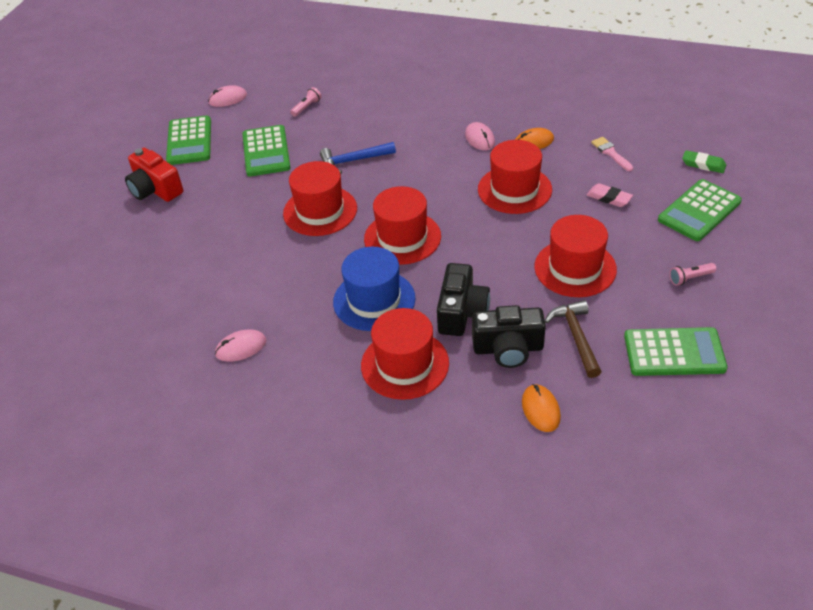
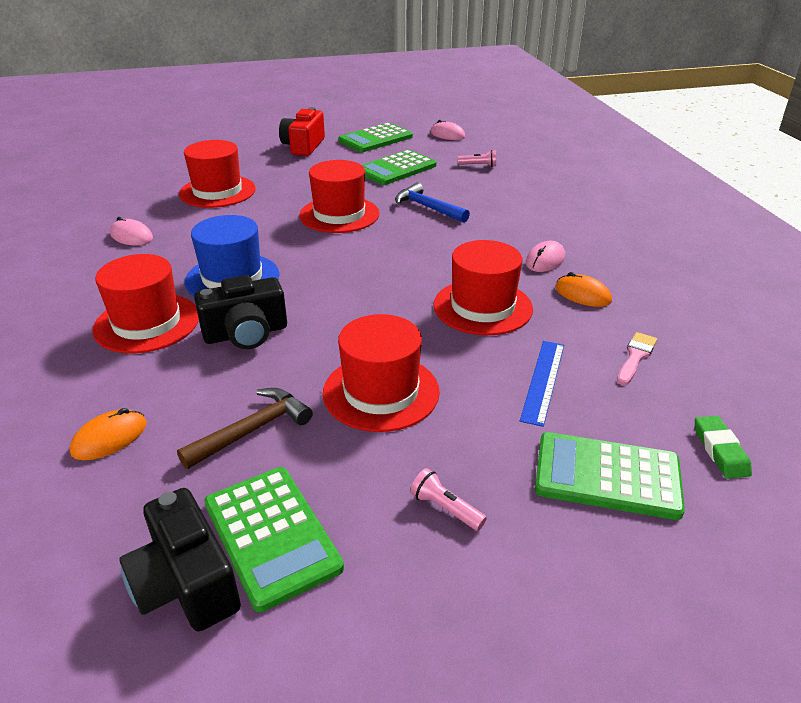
camera: 55 degrees right, 10 degrees down
(402, 237) = (337, 265): red hat -> red hat (217, 191)
(508, 348) = (204, 382): black camera -> black camera (186, 583)
(609, 198) = (543, 381): pink eraser -> blue ruler

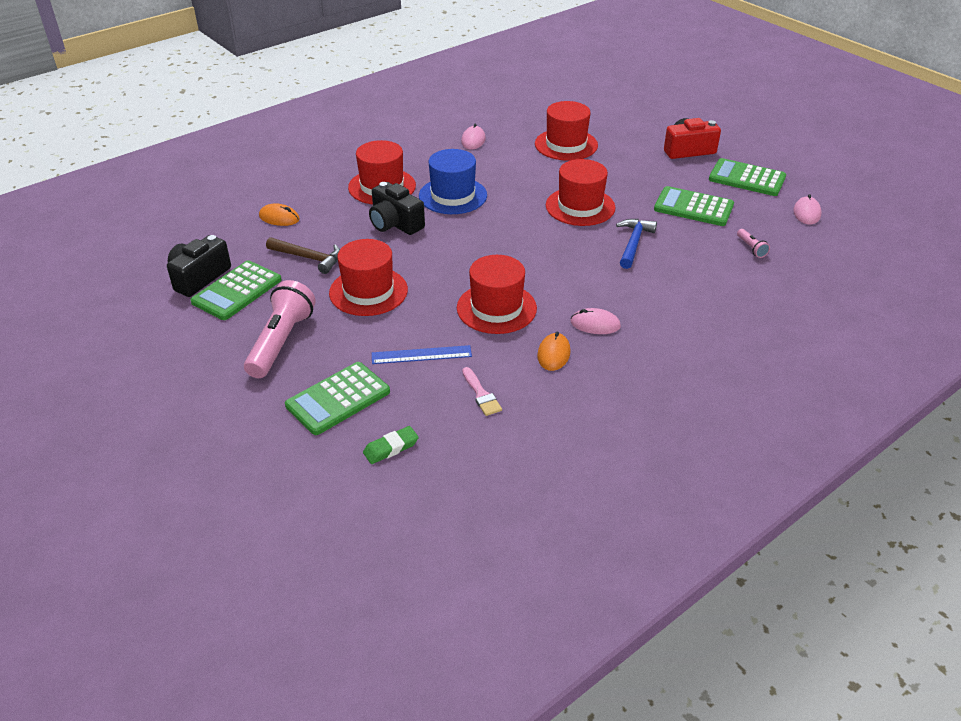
camera: 65 degrees right, 5 degrees up
(445, 509) = (281, 342): pink flashlight -> pink flashlight, size x2.32
(607, 476) = (338, 399): green calculator -> green calculator turned 120 degrees counterclockwise
(635, 356) = (481, 394): pink brush -> pink brush turned 60 degrees clockwise

